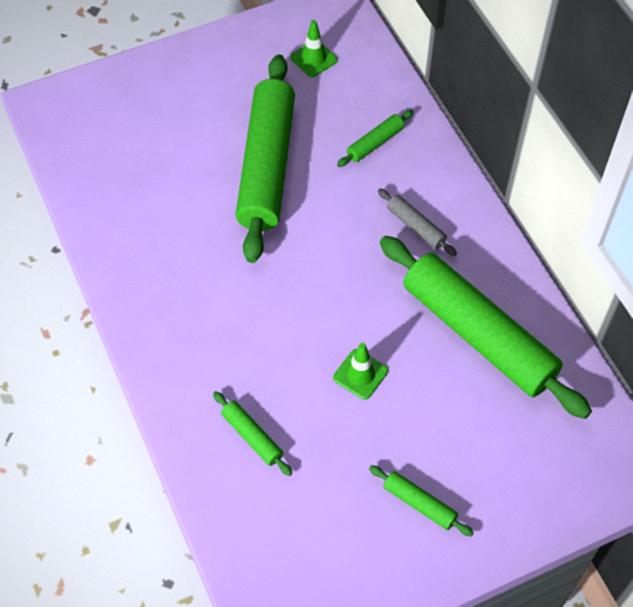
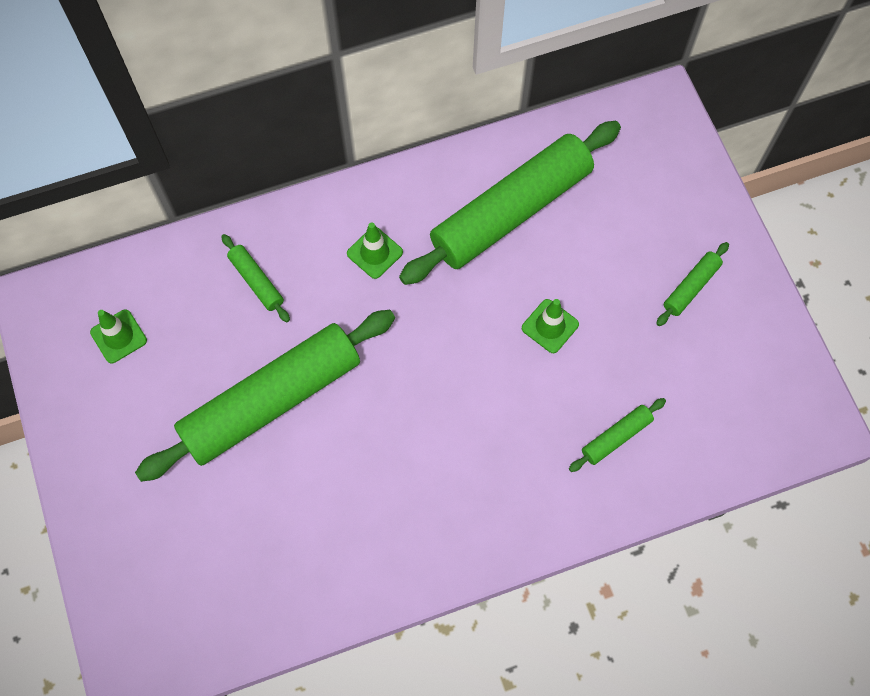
camera: 85 degrees left, 10 degrees up
(266, 166) = (271, 401): green rolling pin -> green rolling pin turned 45 degrees counterclockwise
(416, 226) = (374, 253): grey rolling pin -> green traffic cone

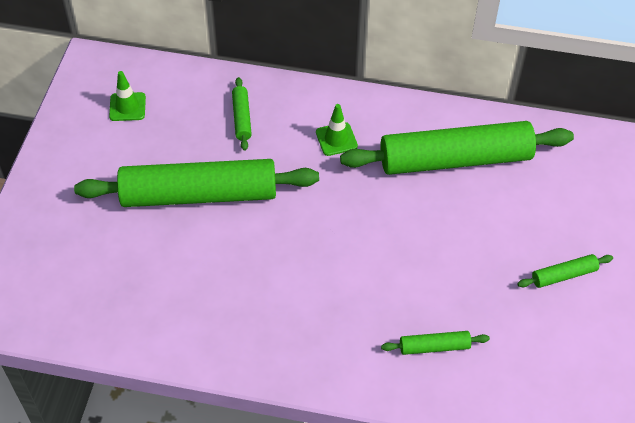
camera: 30 degrees right, 15 degrees down
(550, 326) = (433, 247): green traffic cone -> none

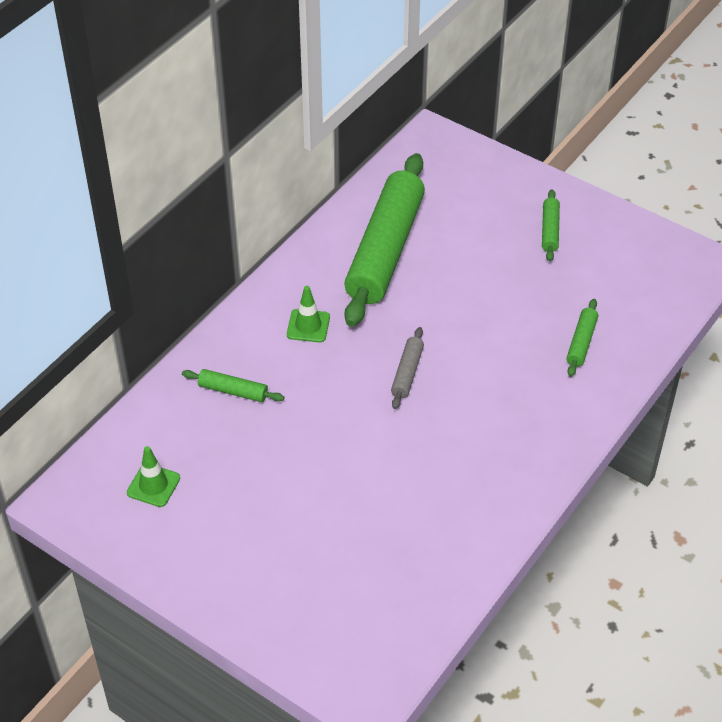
camera: 65 degrees left, 5 degrees down
(199, 195) = (315, 459): green rolling pin -> none
(323, 224) = (407, 372): none -> grey rolling pin

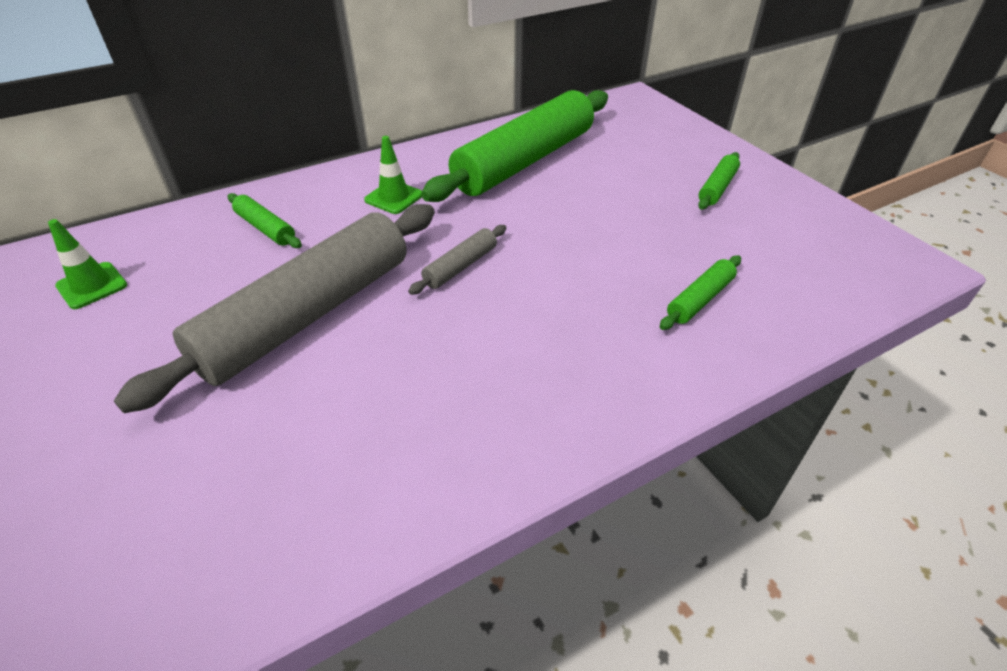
camera: 25 degrees right, 5 degrees down
(332, 449) = (307, 315): none -> grey rolling pin

